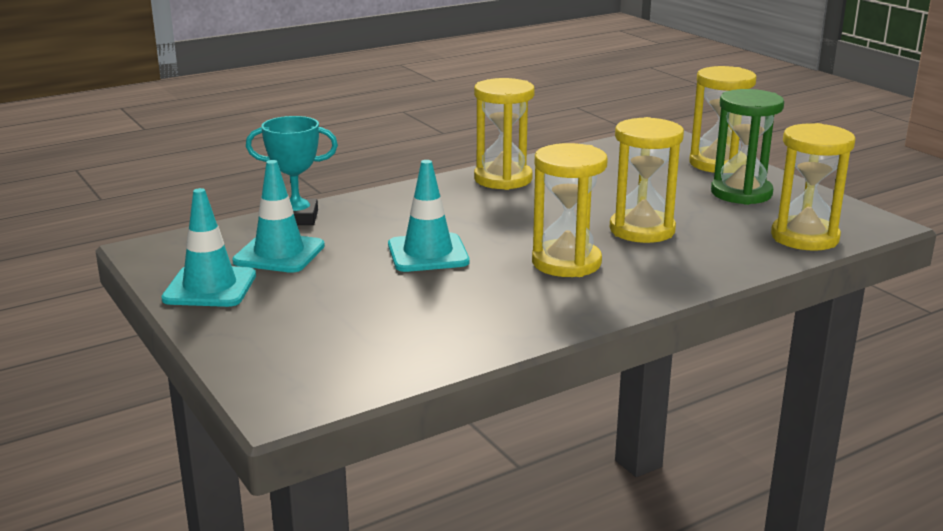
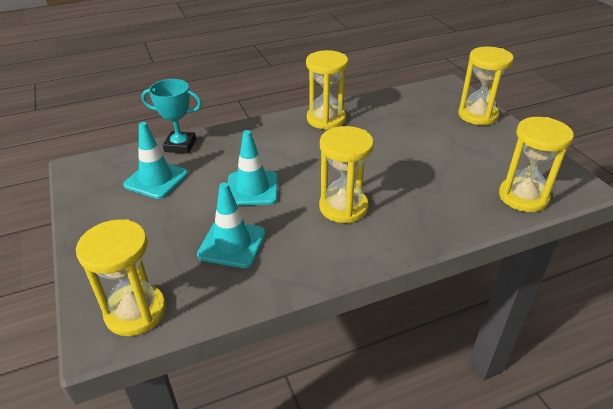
camera: 10 degrees right, 15 degrees up
(210, 287) = (100, 208): turquoise traffic cone -> turquoise traffic cone (232, 244)
(642, 230) = (406, 178): yellow hourglass -> yellow hourglass (135, 312)
(741, 193) = (487, 146): green hourglass -> none

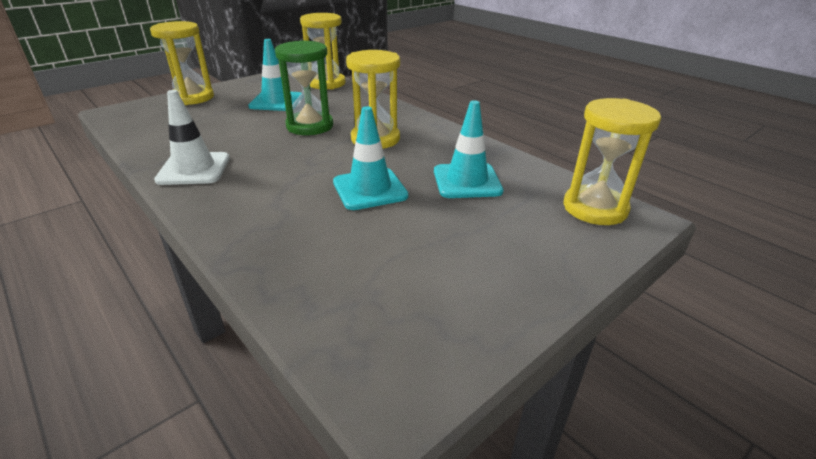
camera: 110 degrees left, 5 degrees down
(156, 179) = (387, 271): turquoise traffic cone -> turquoise traffic cone (277, 101)
(180, 146) = (282, 279): turquoise trophy -> none
(326, 119) = (194, 169): yellow hourglass -> white traffic cone
(388, 173) = (310, 126): none -> green hourglass

